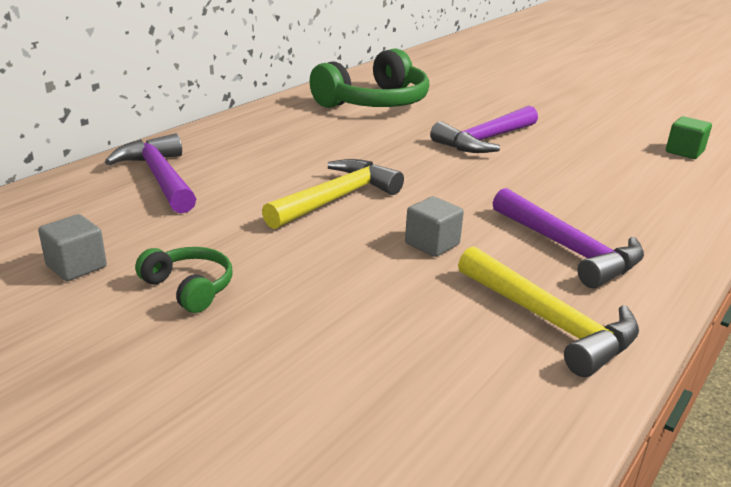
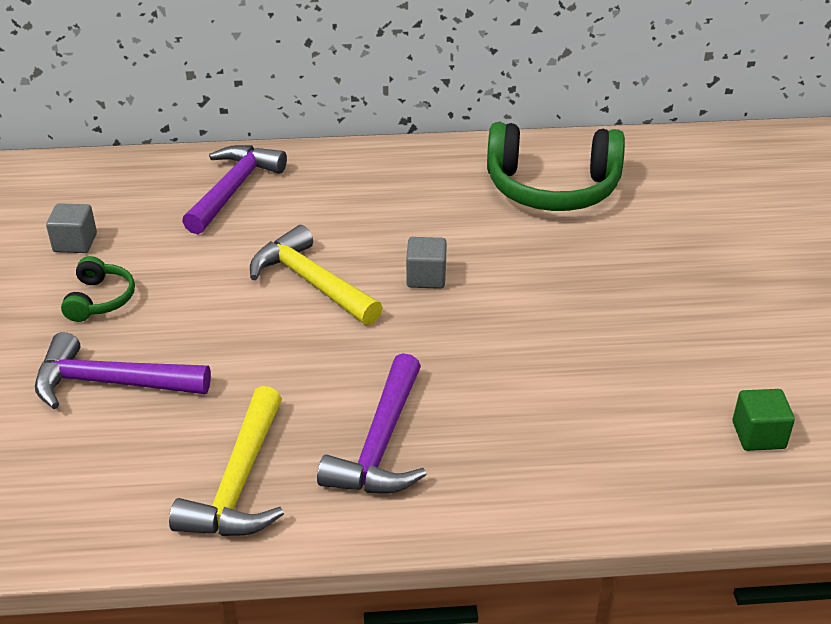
camera: 50 degrees right, 10 degrees up
(337, 198) = (311, 282): yellow hammer -> yellow hammer turned 135 degrees counterclockwise
(432, 244) = (294, 367): grey cube -> grey cube (426, 277)
(485, 140) = (562, 293): purple hammer -> purple hammer (110, 383)

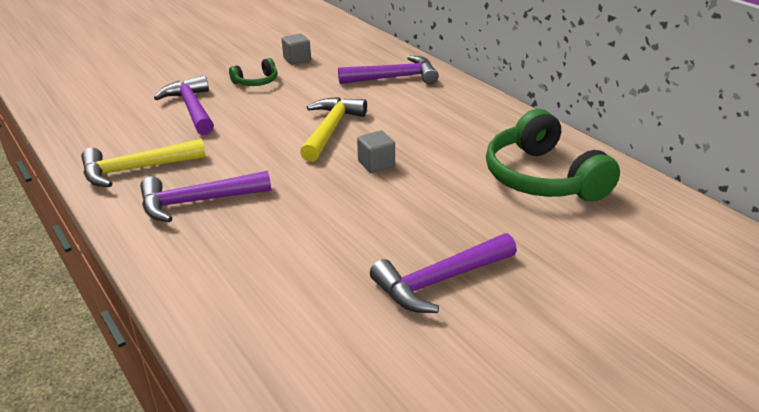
camera: 60 degrees right, 5 degrees down
(673, 318) = (439, 281): none -> purple hammer
(758, 435) = (326, 369): green cube -> none

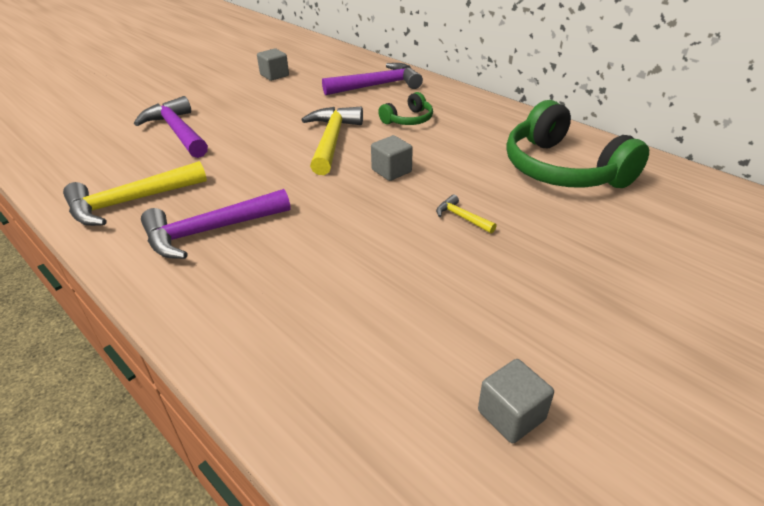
camera: 10 degrees left, 5 degrees up
(256, 82) = (239, 99): green headphones -> green headphones (408, 119)
(399, 376) = (511, 415): none -> grey cube
(425, 213) = (461, 217): none -> yellow hammer
(439, 281) = (507, 292): purple hammer -> none

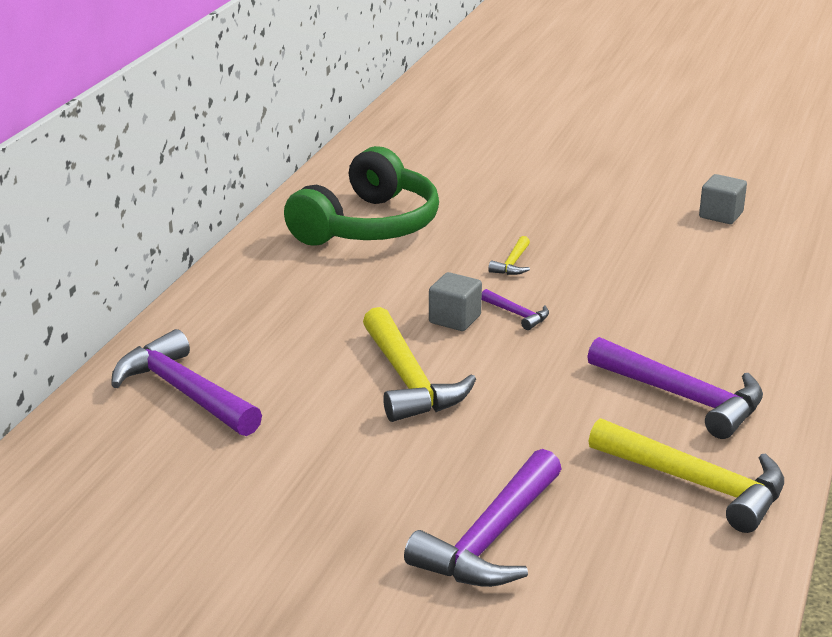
camera: 115 degrees left, 10 degrees down
(274, 75) = (185, 524): grey cube -> none
(332, 140) = (409, 381): yellow hammer -> yellow hammer turned 90 degrees counterclockwise
(378, 197) = (518, 315): none -> purple hammer
(408, 119) = (302, 337): green headphones -> none

